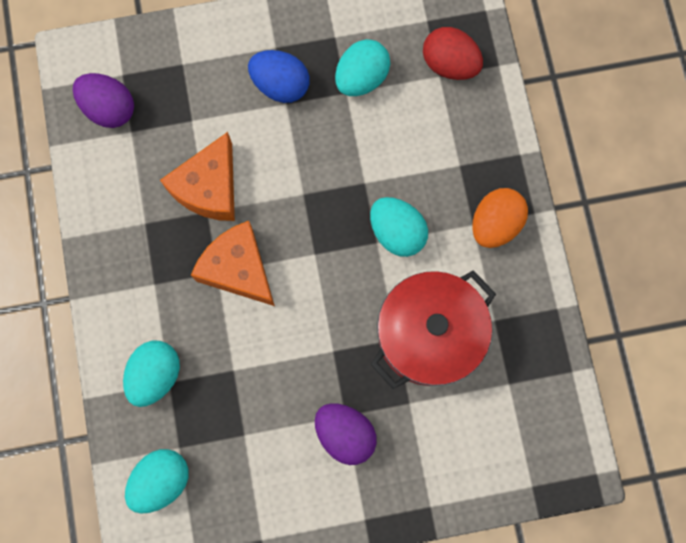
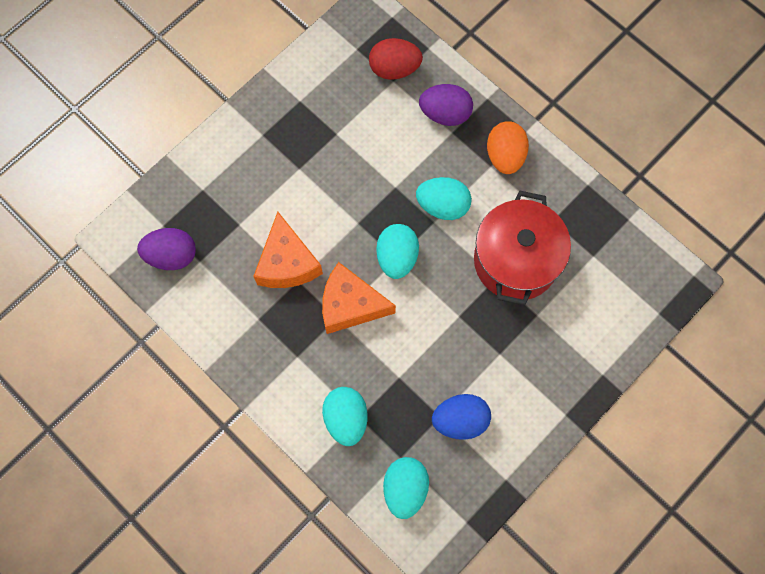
camera: 35 degrees left, 5 degrees down
(280, 85) = (286, 158): blue egg -> blue egg (460, 420)
(345, 433) = (509, 366): purple egg -> purple egg (445, 113)
(361, 78) = (340, 117): turquoise egg -> turquoise egg (397, 257)

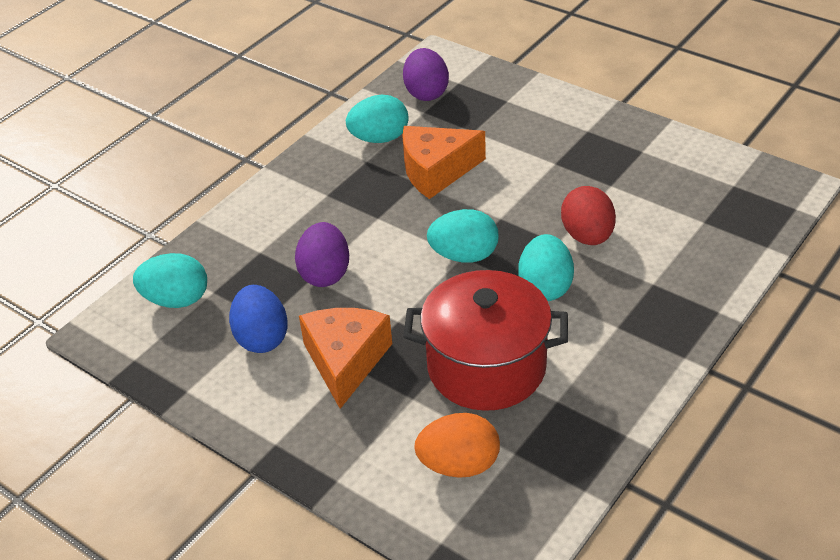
camera: 85 degrees right, 30 degrees down
(346, 418) = (258, 241): turquoise egg -> turquoise egg (379, 138)
(350, 305) = (395, 226): orange cheese -> orange cheese (345, 361)
(394, 68) = (721, 220): red egg -> red egg (587, 236)
(445, 113) = (677, 273): purple egg -> purple egg (325, 274)
(505, 156) = (638, 339): orange egg -> orange egg (459, 465)

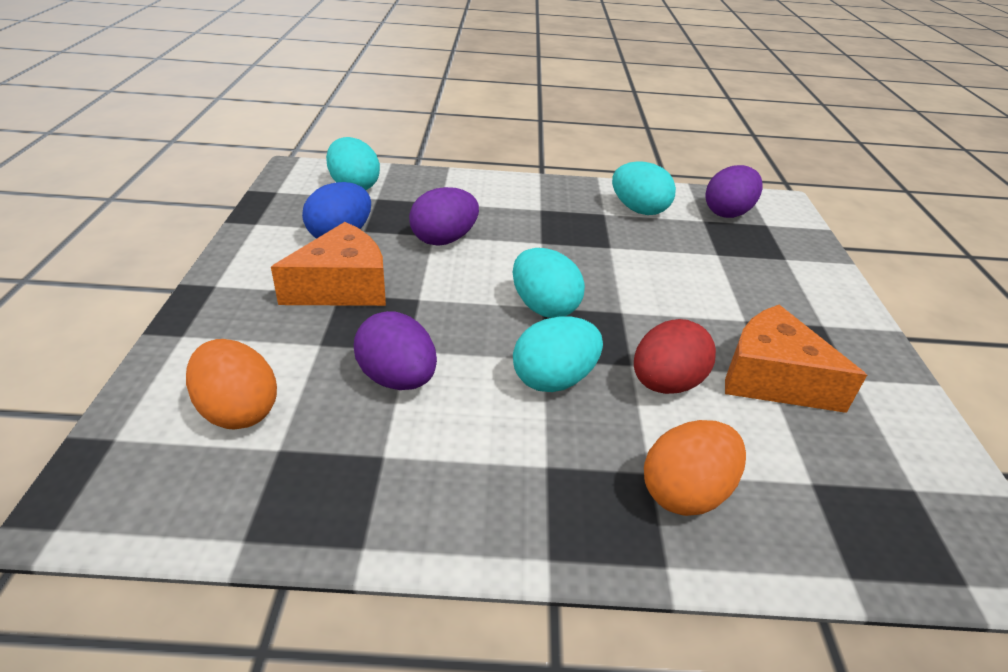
camera: 50 degrees right, 5 degrees down
(436, 171) = (637, 252): orange cheese -> orange cheese (772, 378)
(486, 367) = (397, 379): red pot -> purple egg
(677, 277) = (685, 492): none -> orange egg

